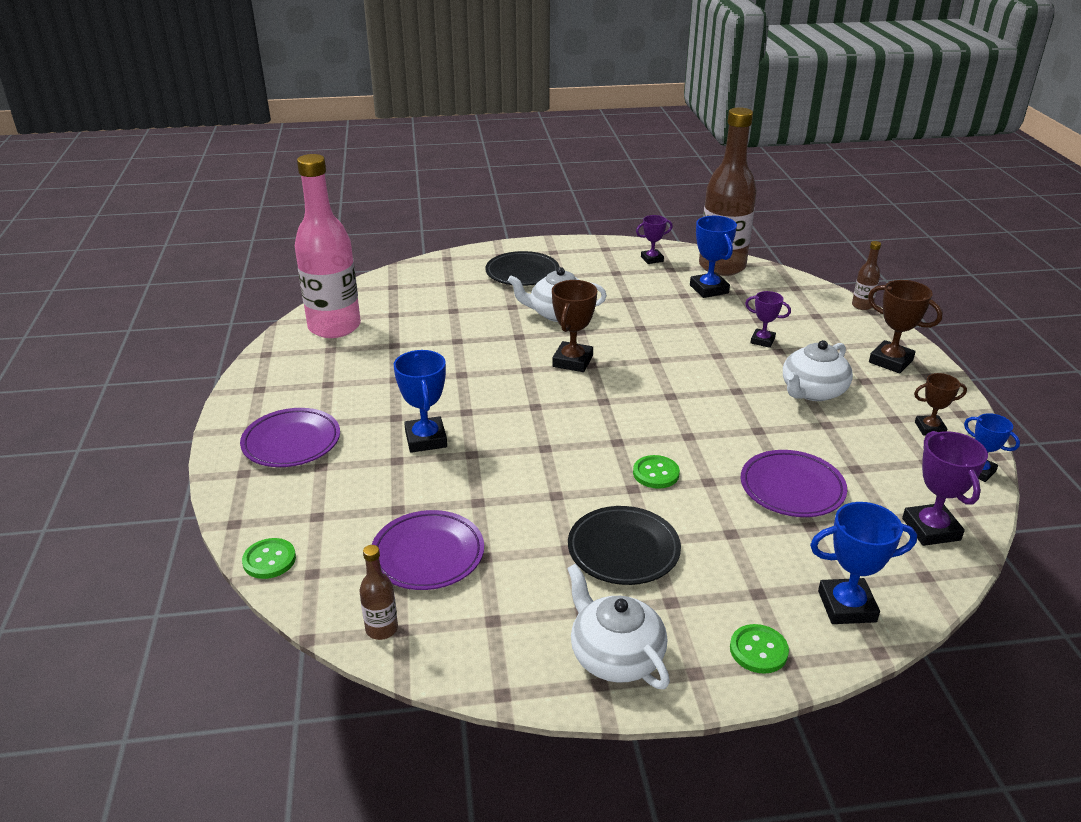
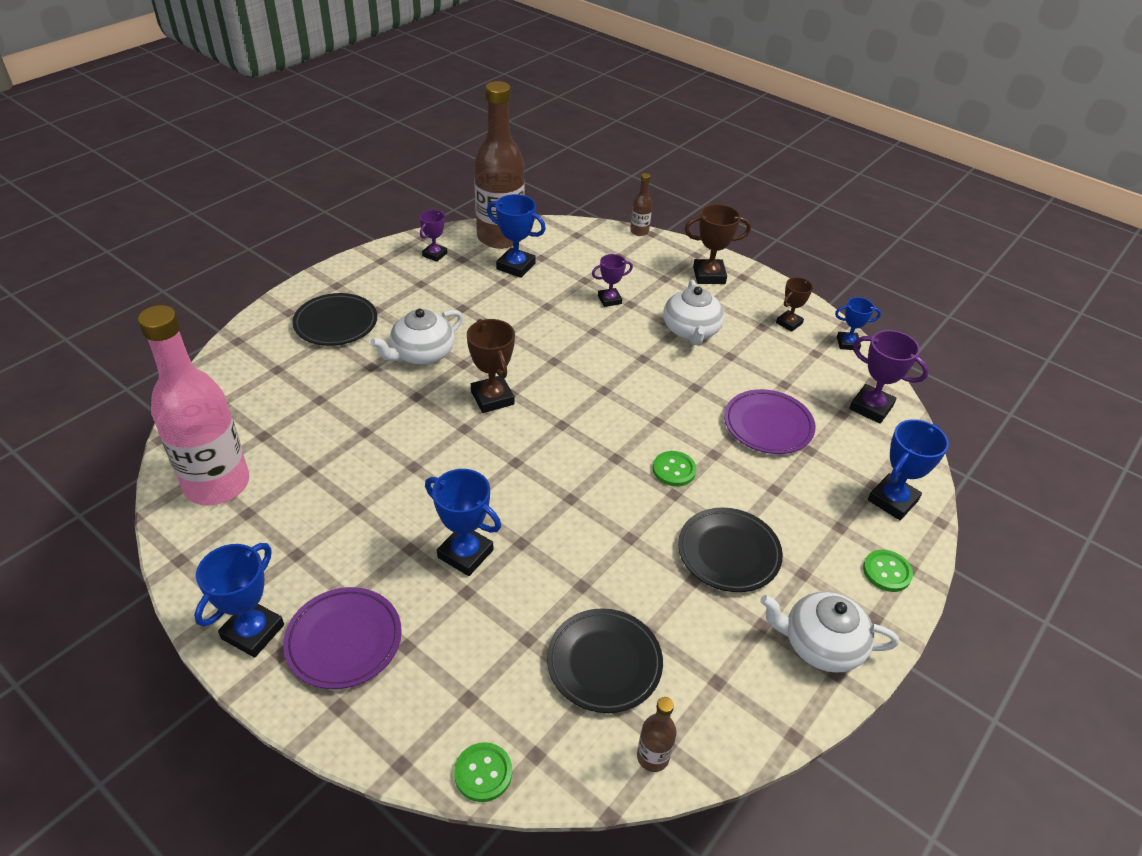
camera: 45 degrees left, 10 degrees up
(253, 409) = (253, 632): none -> blue trophy
(428, 555) = (604, 663): purple plate -> black plate

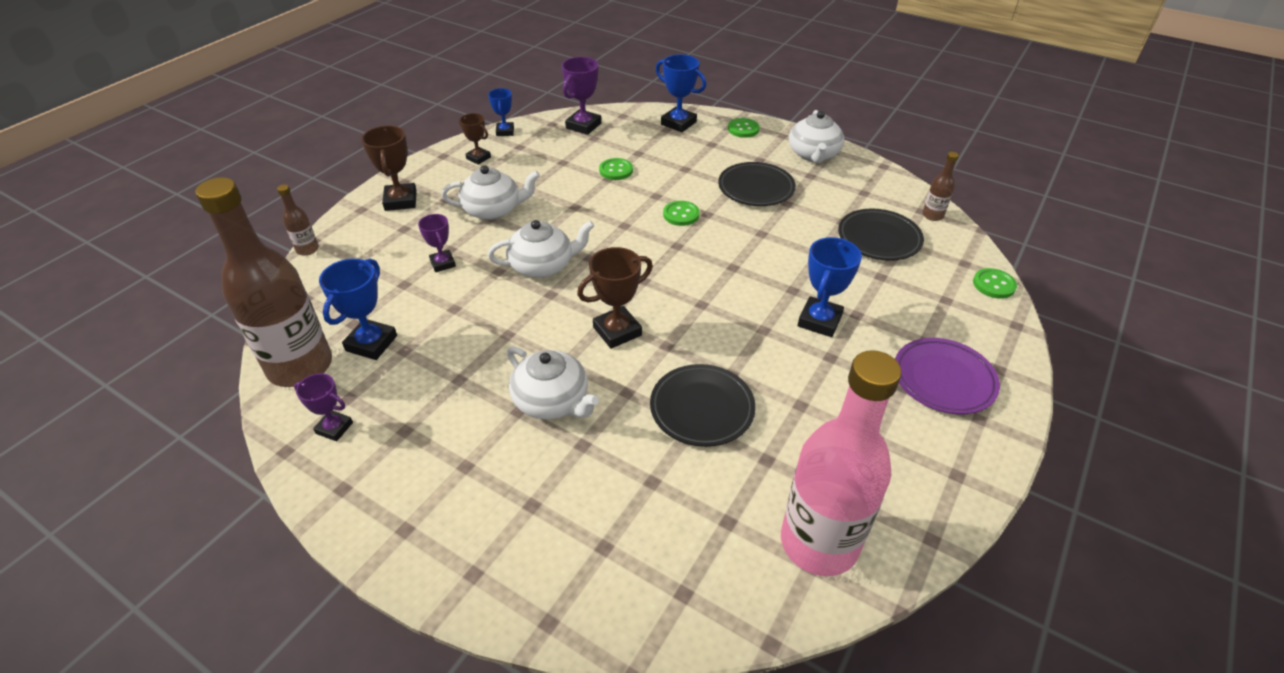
camera: 95 degrees left, 0 degrees up
(253, 632) = (972, 445): blue trophy -> none
(336, 323) = (499, 504): black plate -> black plate (702, 409)
(596, 358) = (542, 265): none -> white teapot
(768, 425) = (616, 170): purple plate -> green button

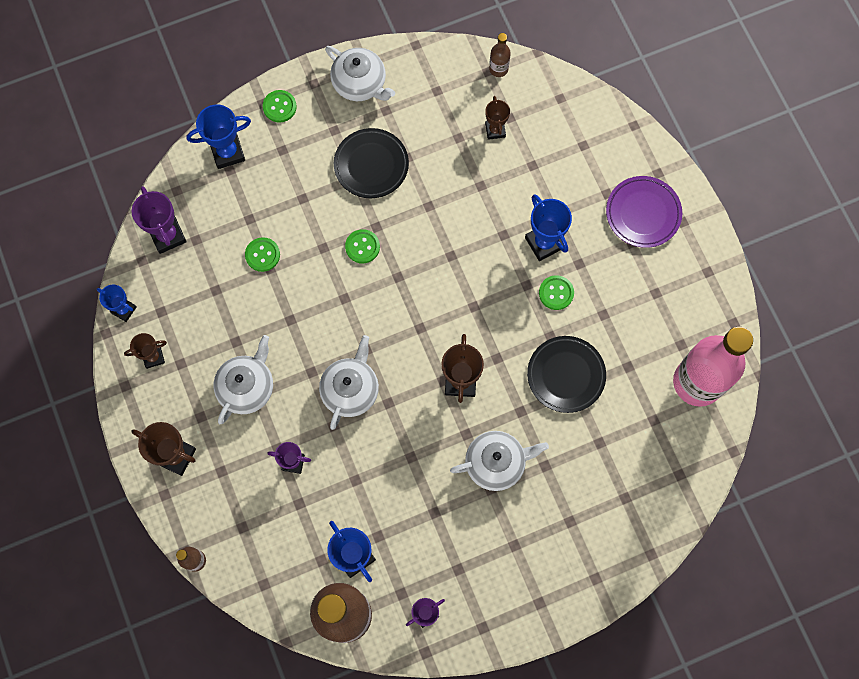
camera: 55 degrees left, 30 degrees up
(879, 239) = (495, 130): black plate -> brown trophy
(994, 285) = (592, 101): green button -> green button (556, 293)

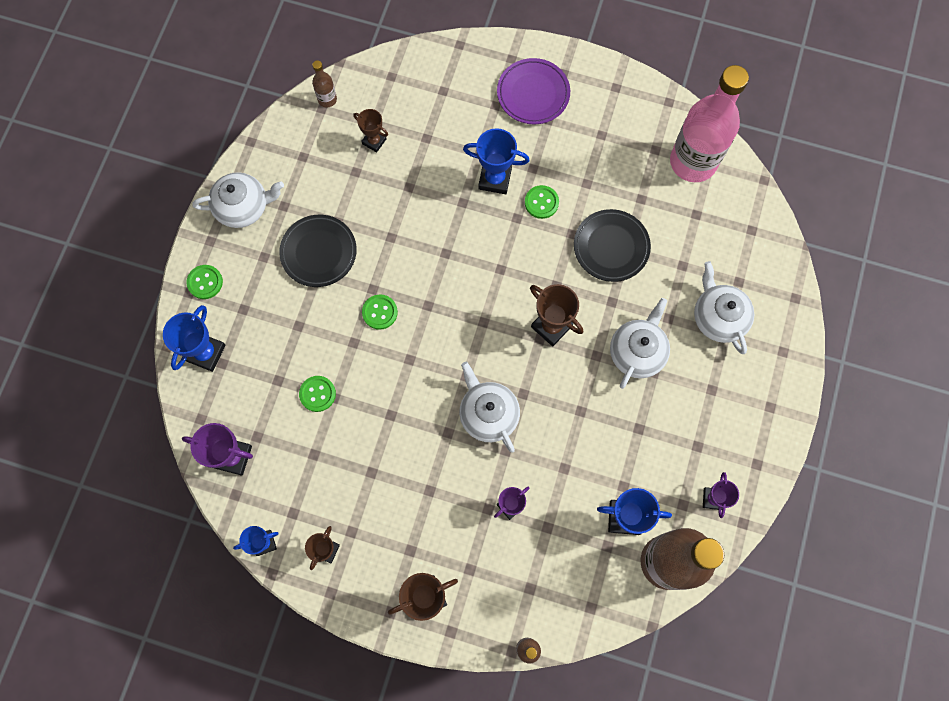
camera: 50 degrees left, 0 degrees up
(247, 387) = (417, 493): white teapot -> white teapot (718, 317)

